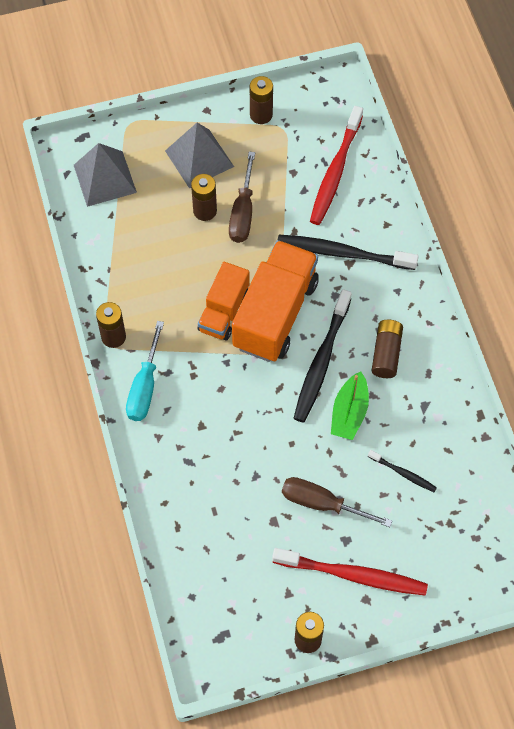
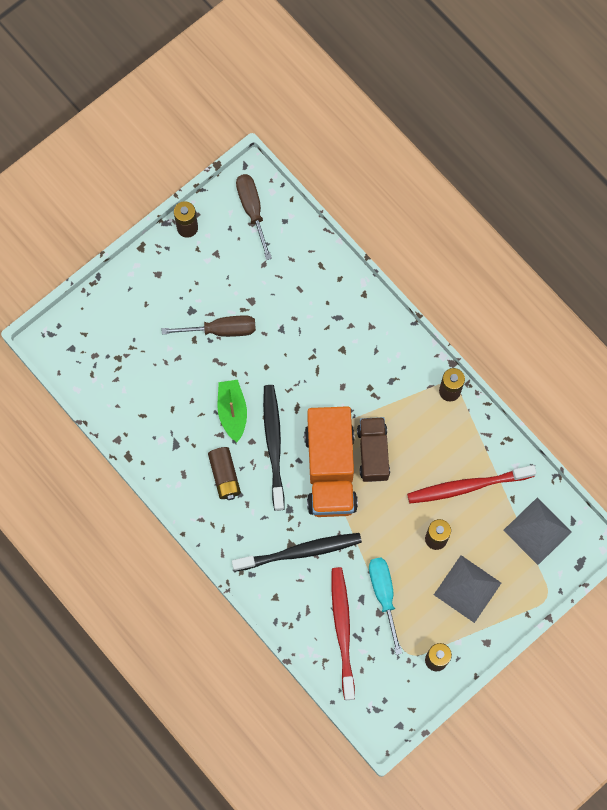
camera: 155 degrees right, 10 degrees up
(145, 386) = (402, 361): turquoise screwdriver -> turquoise screwdriver (384, 595)
(224, 311) = (373, 453): orange truck -> brown truck
(243, 212) = (403, 552): brown screwdriver -> brown screwdriver (252, 210)
(353, 575) = (175, 287): red toothbrush -> red toothbrush (467, 486)
(403, 473) = (169, 381): black toothbrush -> none

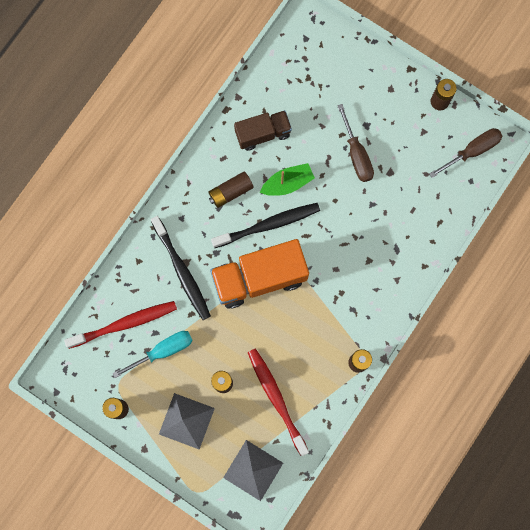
camera: 75 degrees right, 5 degrees up
(373, 453) = (284, 310): brown truck -> brown truck (263, 134)

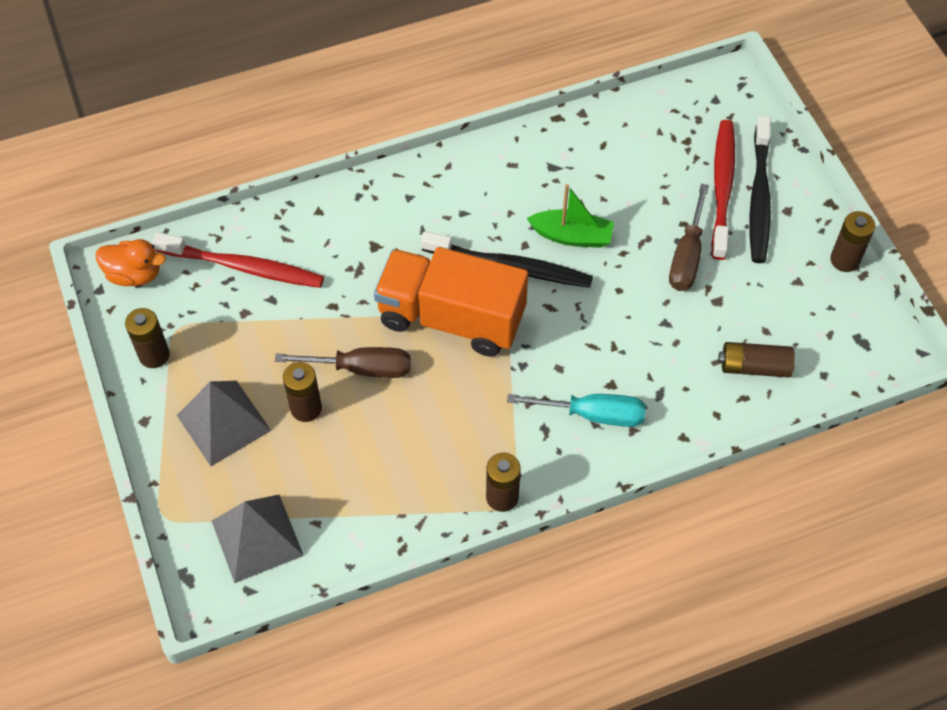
camera: 35 degrees right, 20 degrees down
(68, 370) = (134, 274): none -> orange duck
(162, 351) = (263, 325): turquoise screwdriver -> turquoise screwdriver (592, 414)
(182, 271) = (361, 253): black toothbrush -> black toothbrush (759, 197)
(230, 192) = (492, 204): brown battery -> brown battery (754, 367)
(263, 134) = (582, 167): brown truck -> none
(276, 399) = (358, 471): red toothbrush -> red toothbrush (722, 187)
(472, 151) = (850, 341): brown screwdriver -> brown screwdriver (360, 368)

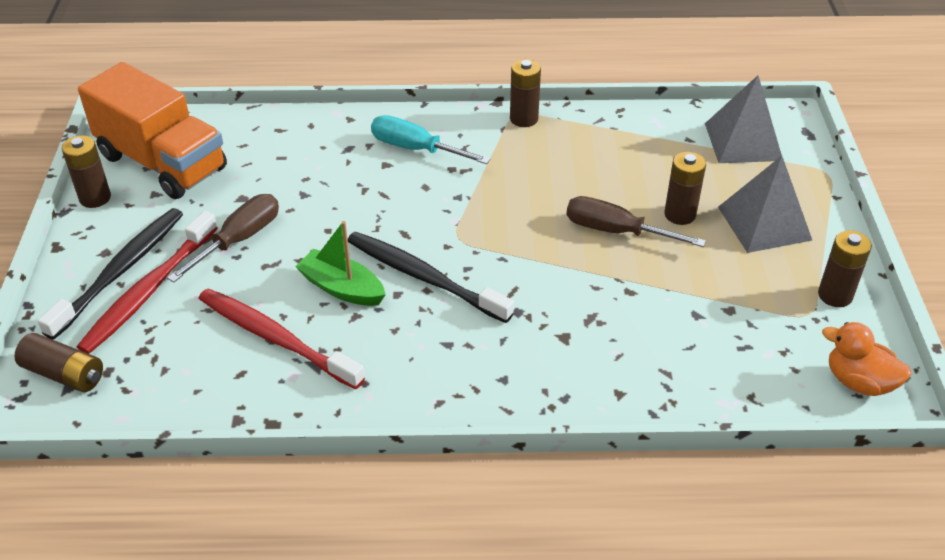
camera: 160 degrees left, 15 degrees down
(244, 267) = (723, 355): red toothbrush -> red toothbrush (276, 338)
(451, 318) = (508, 249): orange truck -> orange truck (162, 163)
(754, 367) = (252, 145): brown battery -> brown battery (64, 374)

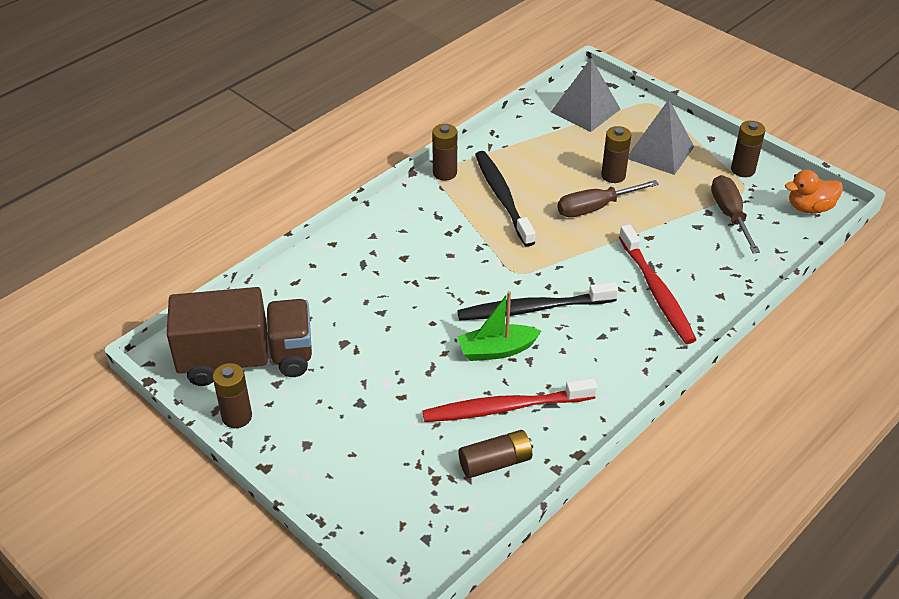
camera: 45 degrees left, 0 degrees up
(64, 374) = (410, 533): brown battery -> brown battery (495, 462)
(120, 271) = (339, 446): black toothbrush -> black toothbrush (502, 197)
(148, 291) = (379, 443): red toothbrush -> red toothbrush (656, 291)
(162, 163) = (247, 360): orange truck -> brown truck
(238, 240) = (386, 370): brown screwdriver -> brown screwdriver (730, 215)
(416, 149) = (408, 235): turquoise screwdriver -> none

